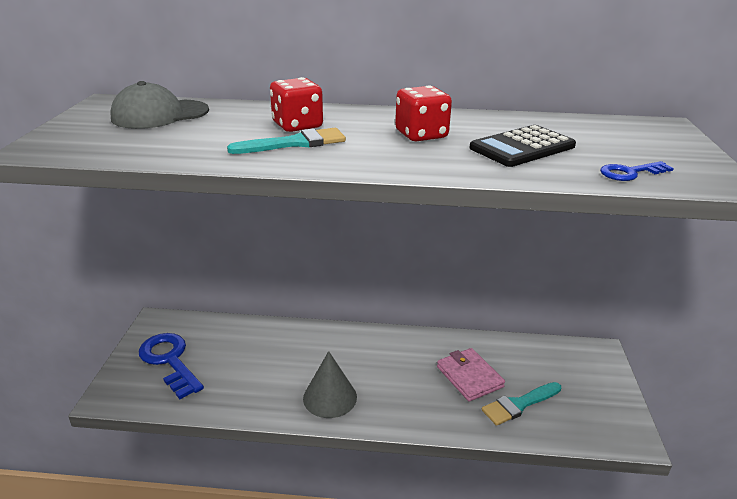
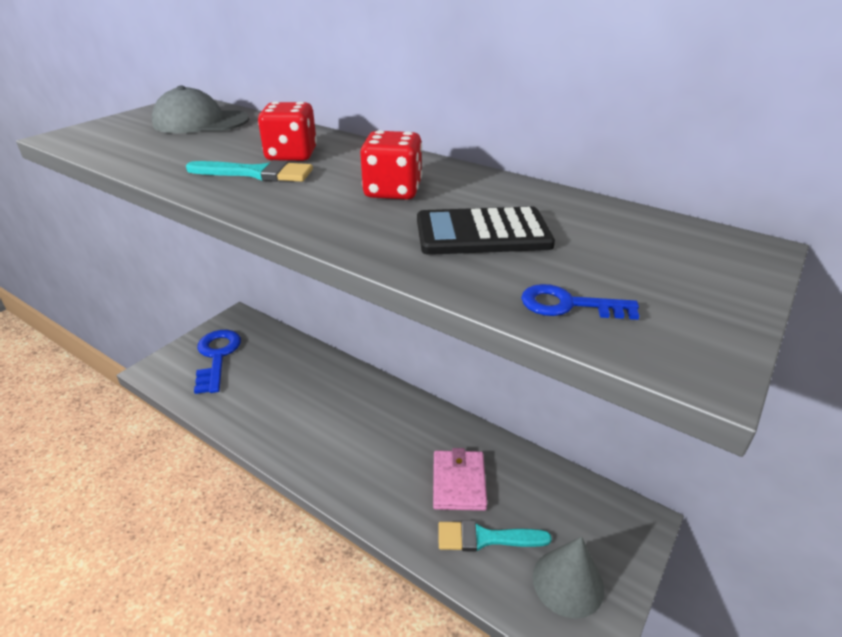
camera: 30 degrees right, 5 degrees up
(330, 397) = (309, 444): grey cone -> grey cone (568, 582)

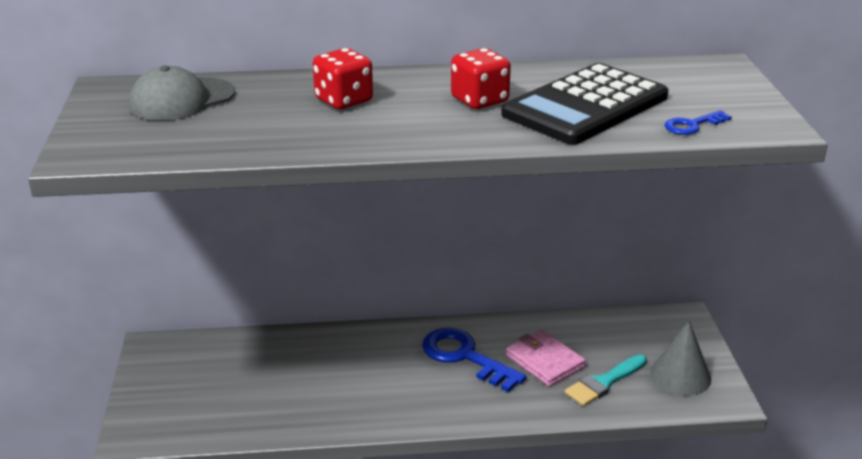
camera: 40 degrees left, 5 degrees down
(217, 356) = (189, 389): blue key -> blue key (465, 357)
(257, 173) = (353, 122): turquoise brush -> none
(482, 233) = (586, 106): black calculator -> black calculator, size x1.60

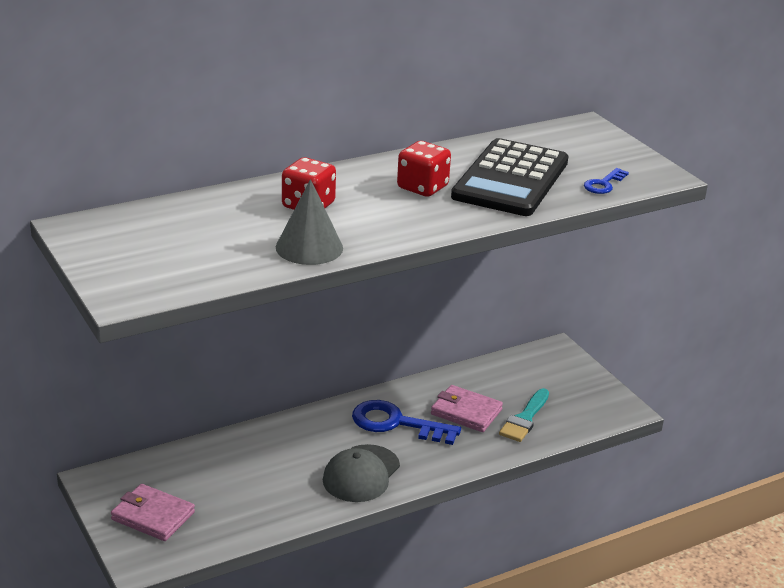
camera: 25 degrees left, 0 degrees up
(175, 393) = (153, 516): none -> pink wallet
(182, 100) = (161, 228): grey cap -> grey cap (361, 474)
(680, 375) = (581, 399): grey cone -> grey cone (309, 247)

